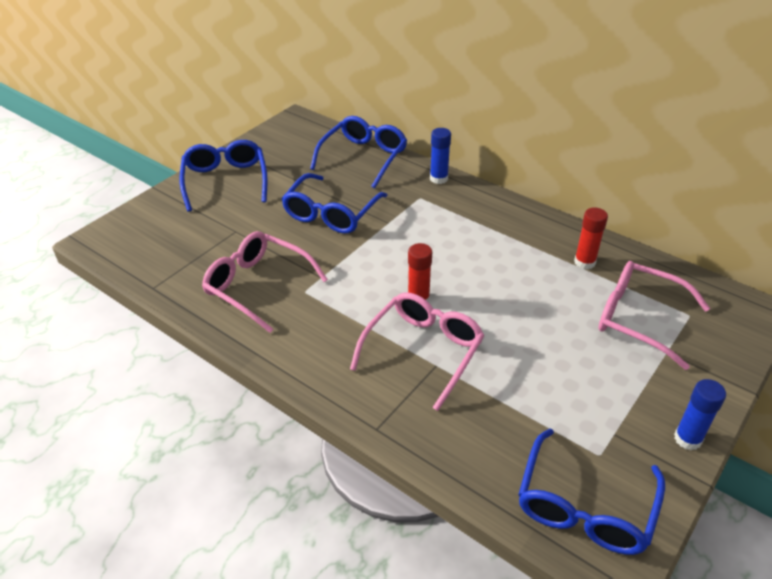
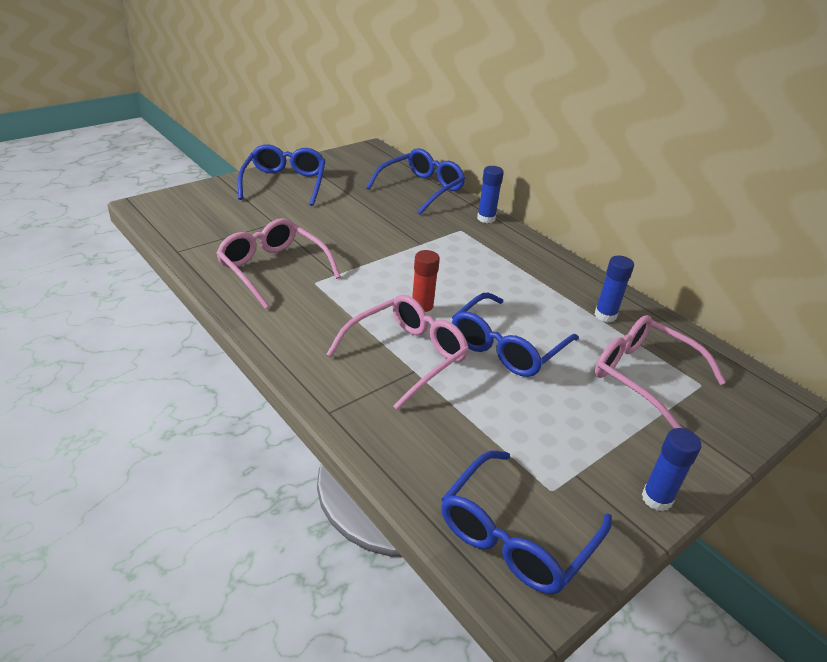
camera: 10 degrees right, 5 degrees down
(331, 213) = (369, 226): blue glasses -> blue glasses (506, 347)
(584, 262) = (605, 315): red glue stick -> blue glue stick

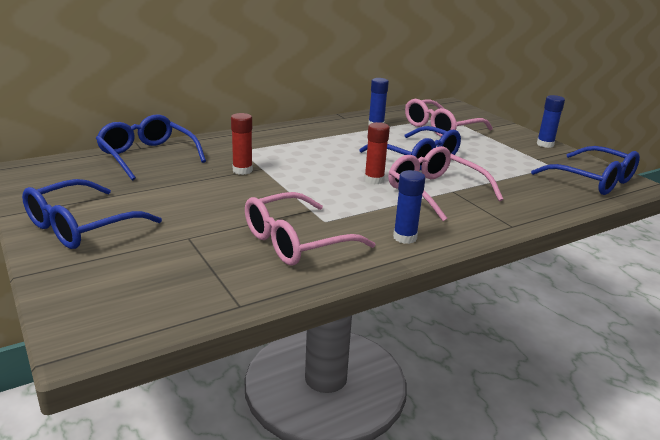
camera: 80 degrees left, 10 degrees down
(285, 183) = (80, 227): blue glasses -> blue glasses turned 60 degrees counterclockwise
(411, 234) = (242, 170): none -> red glue stick
(486, 218) = (223, 138): blue glue stick -> blue glue stick (405, 237)

